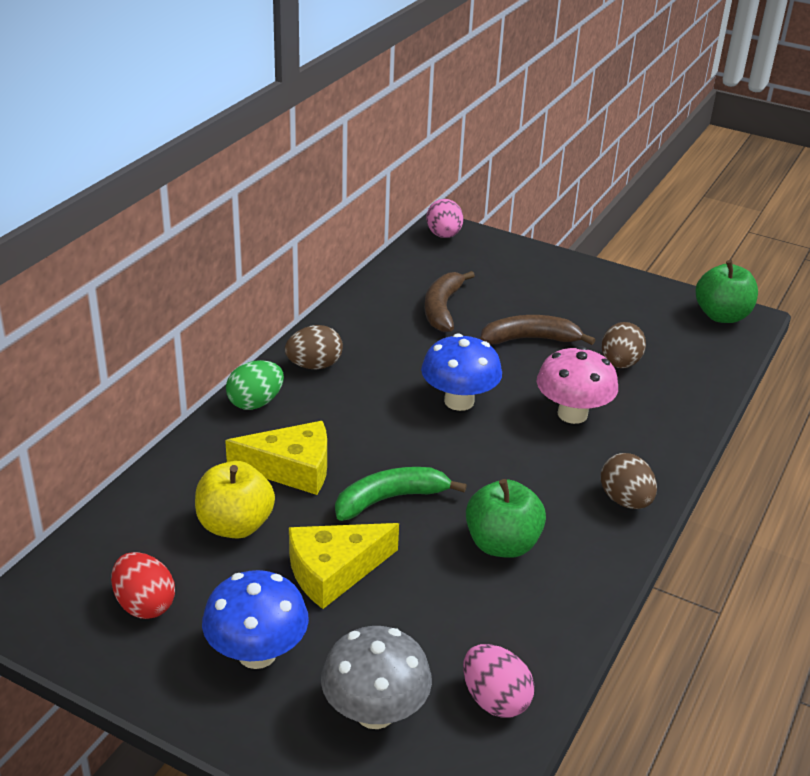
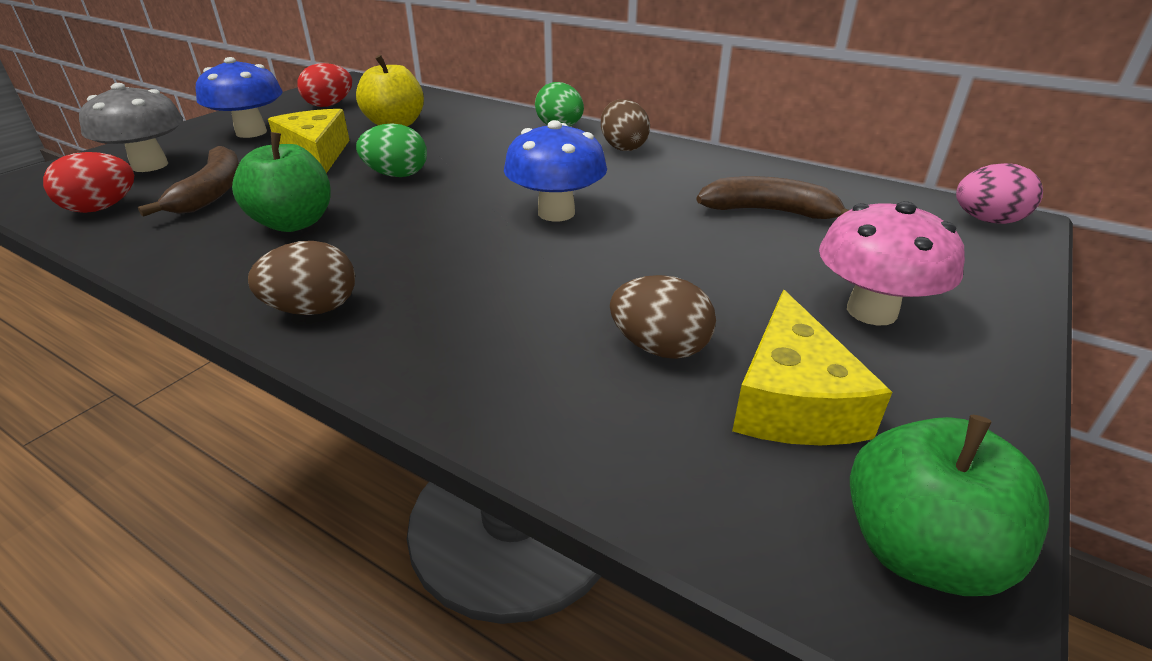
camera: 95 degrees right, 0 degrees up
(291, 468) = (459, 140): yellow cheese -> yellow cheese (793, 400)
(390, 499) = (397, 175): green banana -> green egg
(495, 700) = (102, 208): pink egg -> red egg
(530, 339) = (712, 269): brown banana -> brown banana (212, 192)
(572, 414) = (519, 287): pink mushroom -> pink mushroom (871, 311)

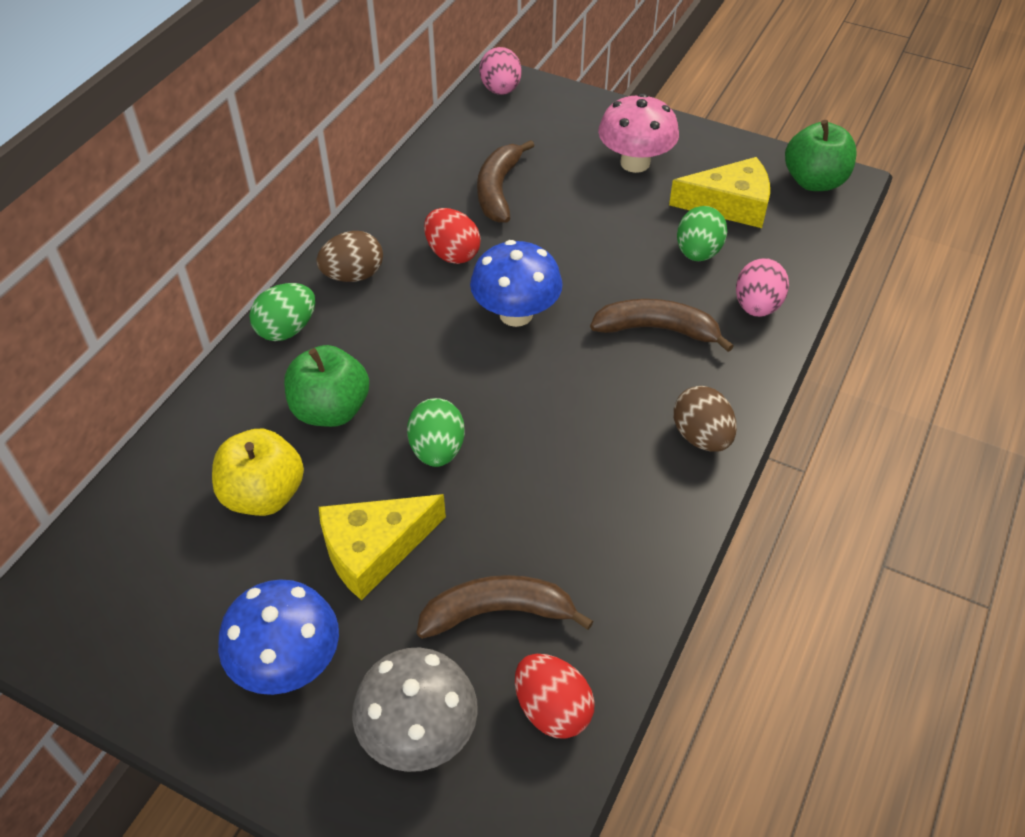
camera: 95 degrees left, 15 degrees up
(294, 223) = (562, 503): green apple -> green apple (331, 410)
(329, 105) = (162, 606): red egg -> red egg (452, 253)
(506, 296) = (657, 329): none -> brown banana
(529, 392) = (757, 306): none -> pink egg
(659, 348) = (698, 253): brown egg -> green egg

